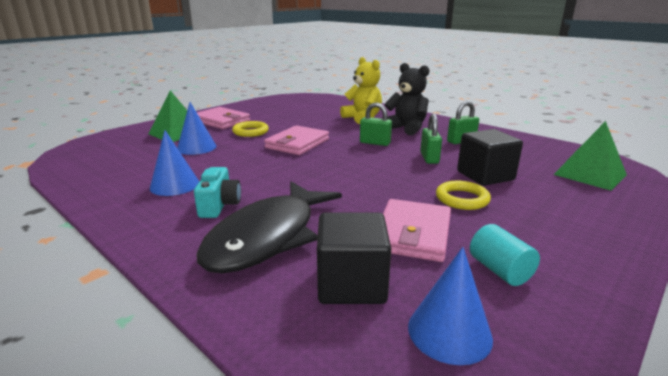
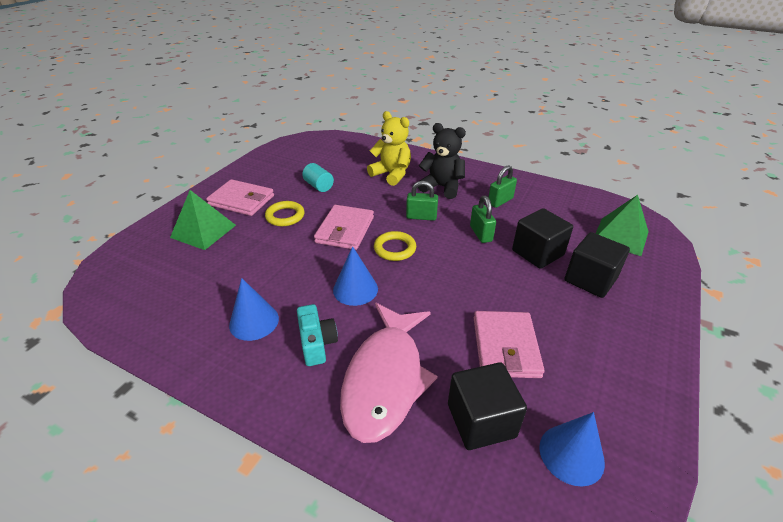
camera: 15 degrees left, 15 degrees up
(196, 147) = (241, 254): blue cone -> blue cone (355, 289)
(268, 237) = (385, 379): black fish -> pink fish
(462, 199) = (529, 291): yellow ring -> yellow ring (395, 249)
(499, 270) = (585, 377): turquoise cylinder -> turquoise cylinder (319, 186)
(539, 199) = (590, 279): none -> black cube

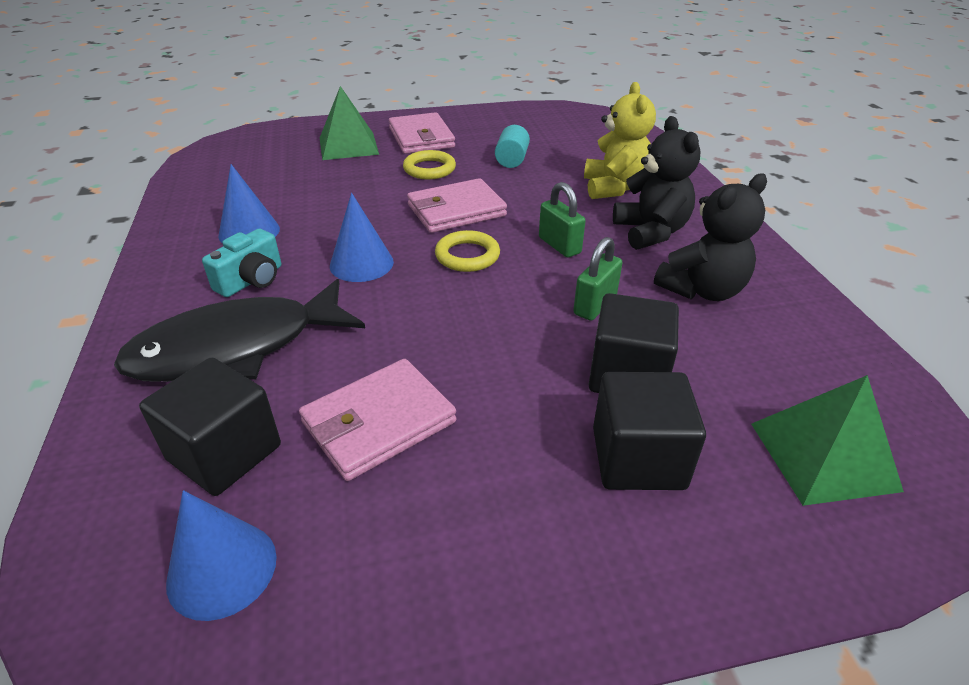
camera: 50 degrees right, 0 degrees up
(385, 379) = (236, 348): pink fish -> black fish
(500, 201) = (702, 290): green padlock -> black teddy bear

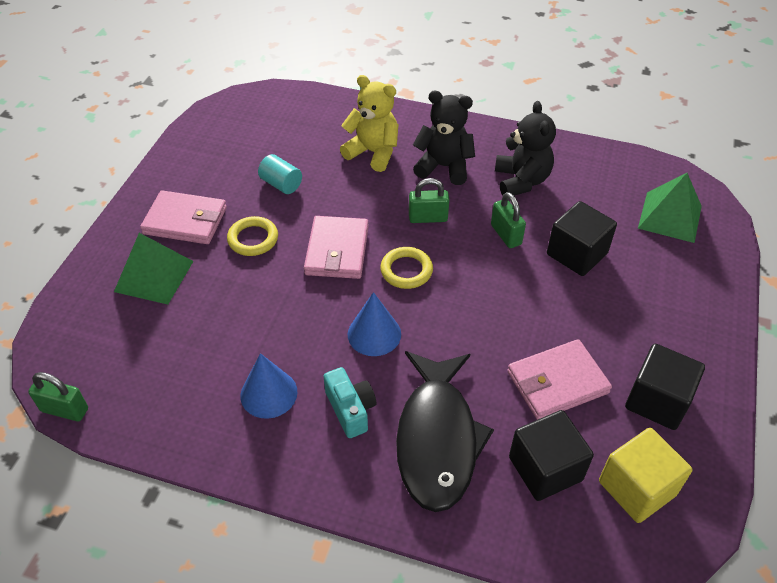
camera: 60 degrees left, 10 degrees up
(189, 159) = (65, 410): none -> green padlock
(222, 569) = (637, 488): blue cone -> yellow cube
(379, 422) = (557, 382): pink wallet -> pink wallet turned 75 degrees clockwise
(638, 458) = (639, 283): black cube -> black cube (657, 401)

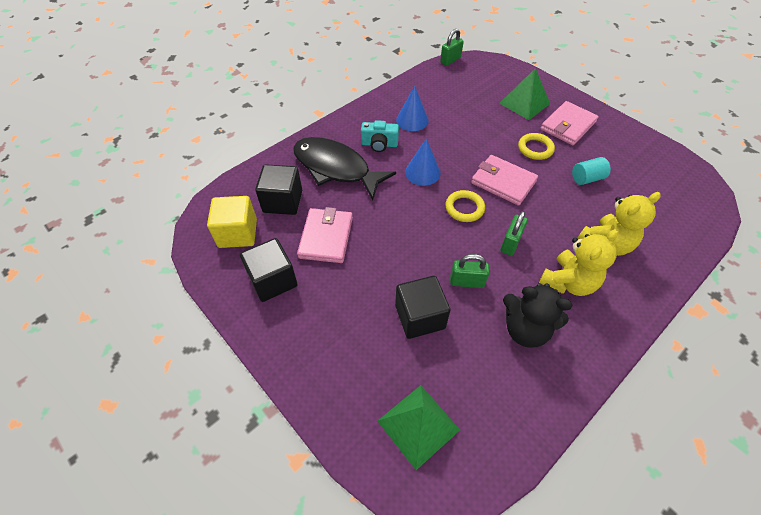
camera: 120 degrees right, 5 degrees up
(444, 167) = (568, 282): black teddy bear -> yellow teddy bear

